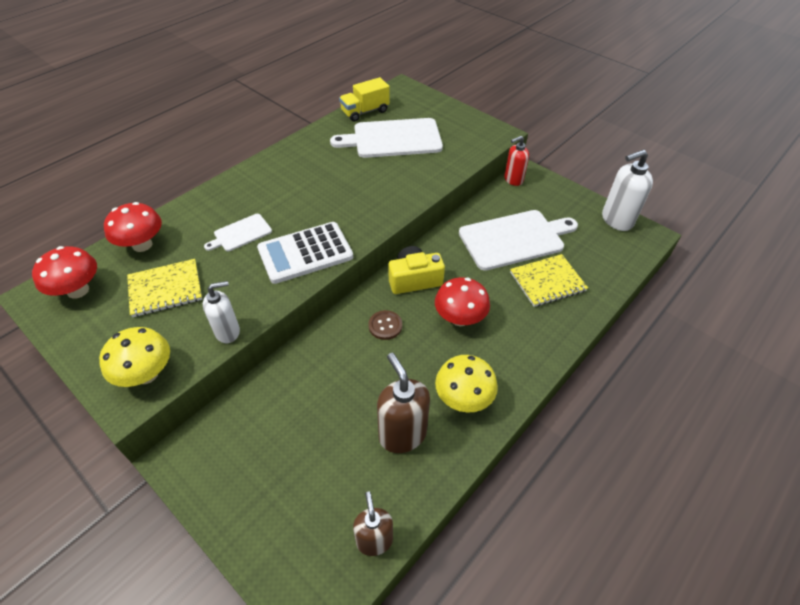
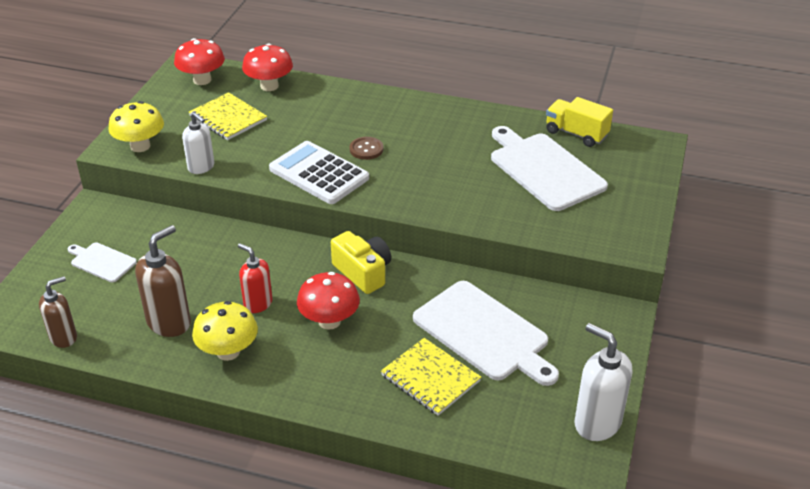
camera: 65 degrees right, 10 degrees down
(241, 233) = (318, 129): white cutting board -> white cutting board (101, 262)
(385, 326) = (288, 272): brown button -> brown button (366, 149)
(513, 180) = (597, 305): red soap dispenser -> red soap dispenser (257, 303)

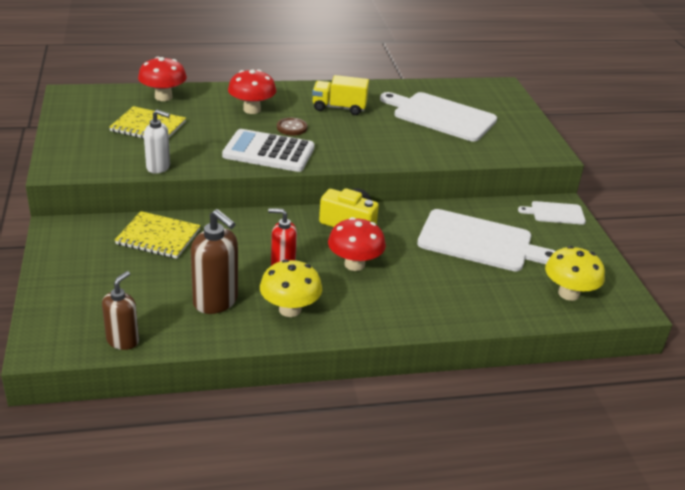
camera: 30 degrees left, 5 degrees down
(101, 262) = (105, 270): white cutting board -> white cutting board (555, 213)
(140, 146) = (83, 162): yellow mushroom -> yellow mushroom (568, 293)
(169, 322) = (216, 301): brown soap dispenser -> brown soap dispenser turned 120 degrees clockwise
(202, 80) = (95, 102): red mushroom -> red mushroom (252, 109)
(430, 378) = (470, 283): yellow notebook -> yellow notebook (158, 237)
(576, 134) = (441, 89): yellow truck -> yellow truck (339, 108)
(597, 423) = (610, 279): white soap dispenser -> none

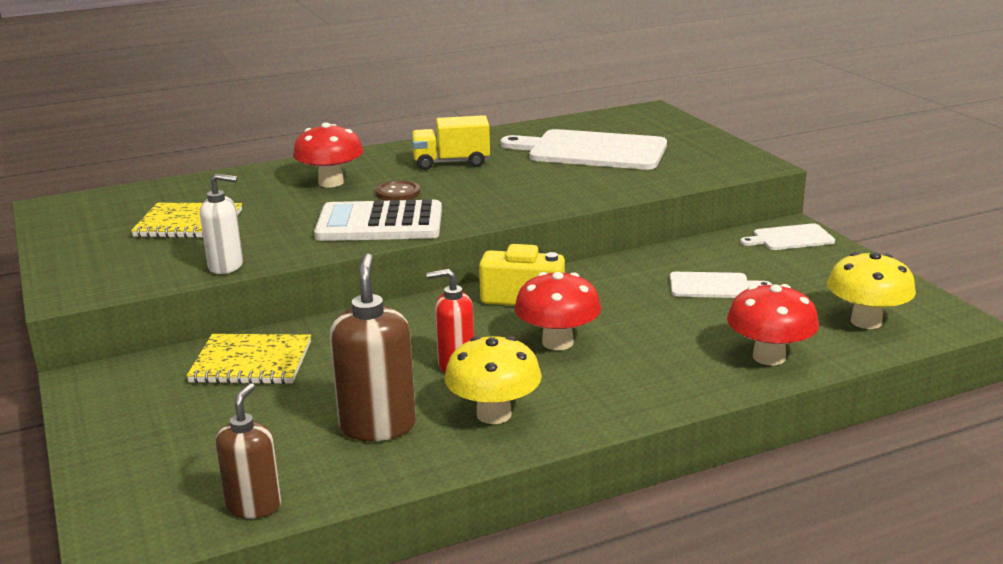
camera: 10 degrees left, 10 degrees down
(163, 97) = (196, 188): red mushroom -> red mushroom (769, 357)
(216, 301) = (377, 426): brown soap dispenser -> brown soap dispenser turned 120 degrees counterclockwise
(480, 242) = (713, 286): white cutting board -> white cutting board, size x0.50

